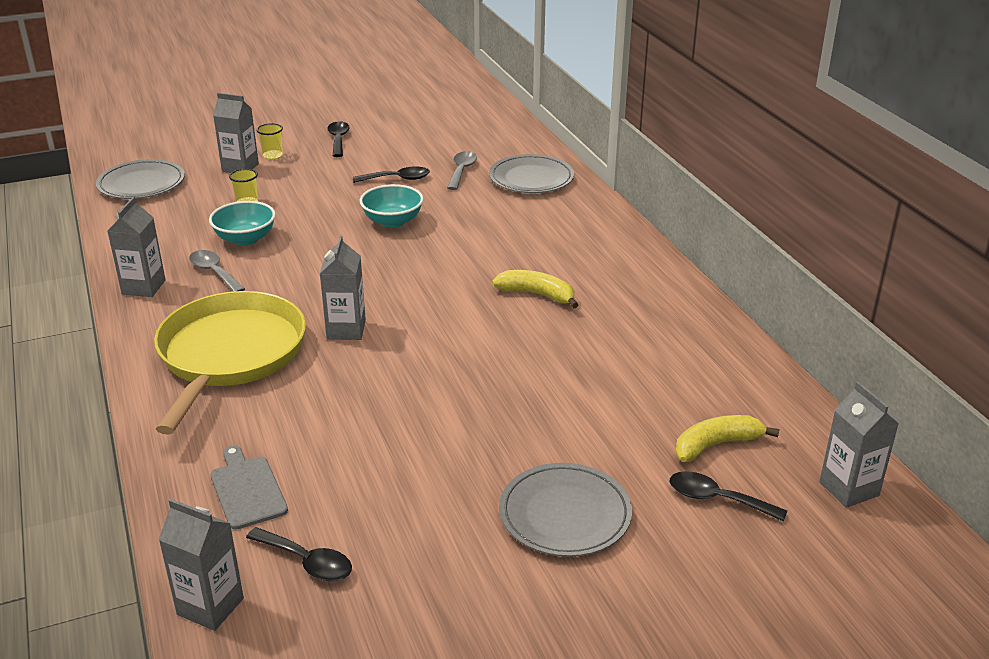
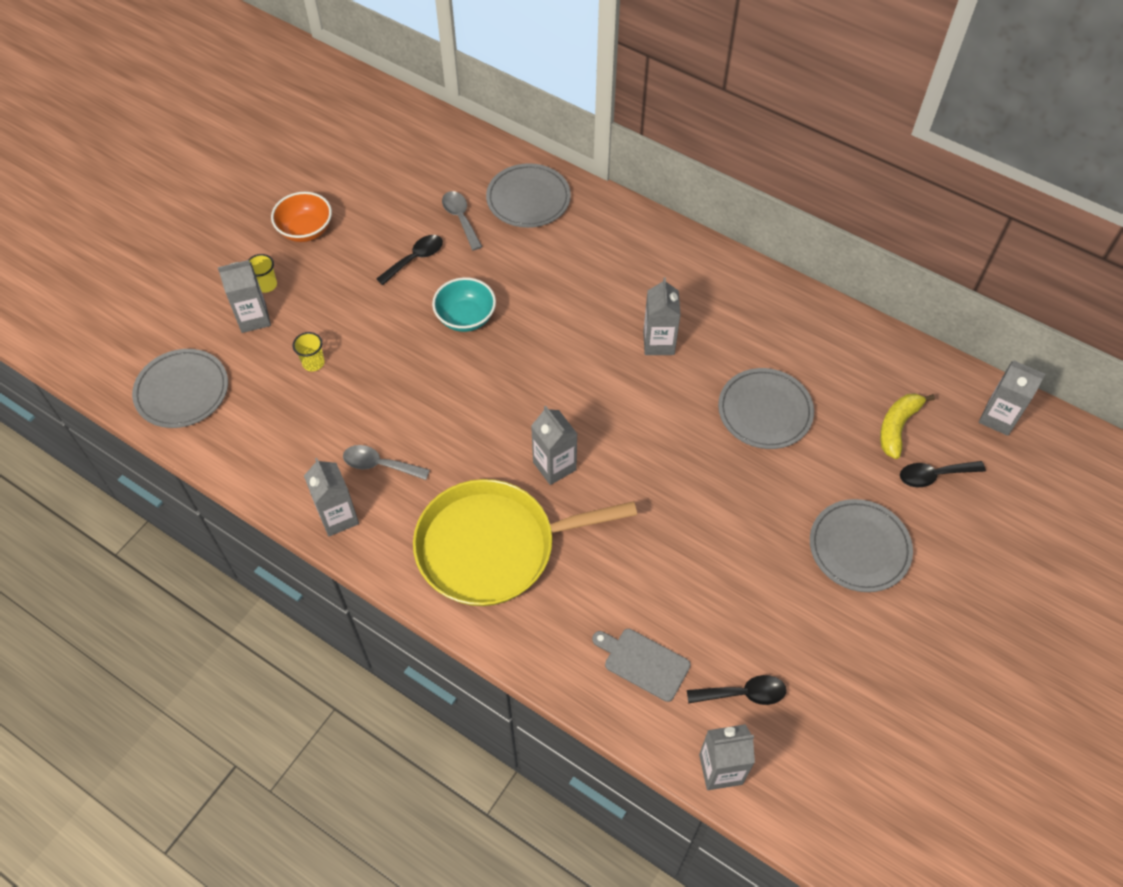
camera: 35 degrees left, 25 degrees up
(230, 355) = (493, 547): yellow pan -> yellow pan turned 75 degrees counterclockwise
(245, 239) = (362, 409): turquoise bowl -> none
(338, 139) = (306, 230): black spoon -> orange bowl
(537, 295) = (658, 343): yellow banana -> grey carton
(585, 376) = (765, 411): none -> grey plate

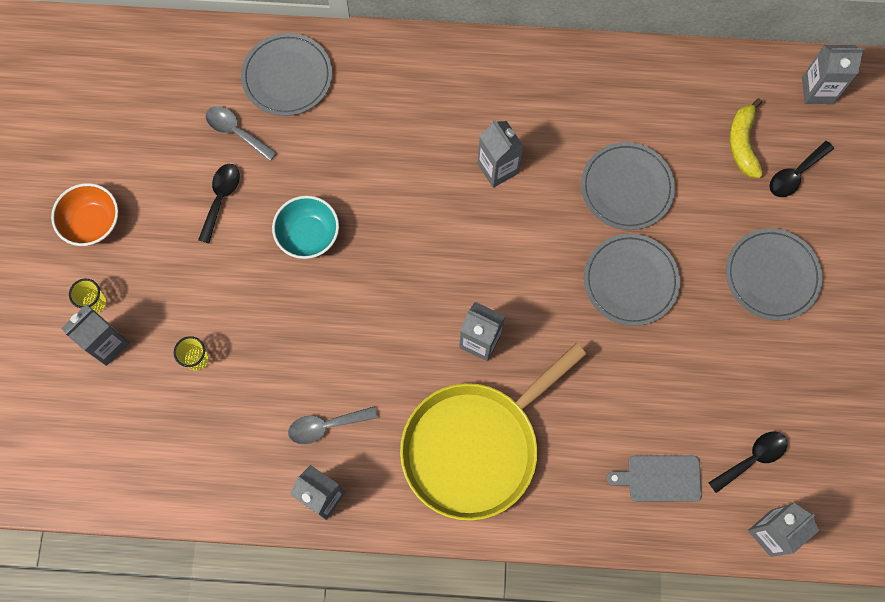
camera: 30 degrees left, 15 degrees up
(182, 391) = (91, 456): grey plate -> grey plate (630, 281)

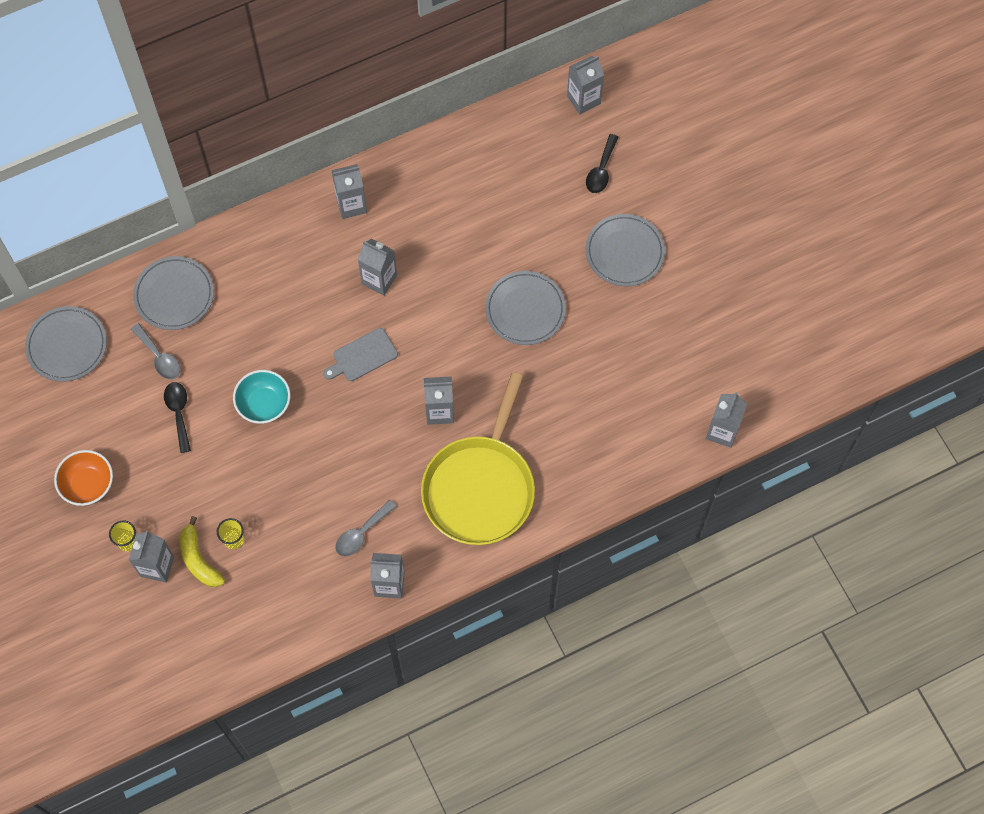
camera: 30 degrees left, 5 degrees down
(236, 132) = (159, 357): grey spoon -> grey spoon turned 135 degrees counterclockwise
(514, 77) = (351, 205): none -> grey carton
(626, 188) = (484, 244): grey plate -> grey plate (67, 345)
(660, 478) = (625, 437): grey cutting board -> grey cutting board (362, 356)
(742, 143) = (550, 167): yellow banana -> yellow banana (198, 559)
(752, 458) = (682, 388): black spoon -> none

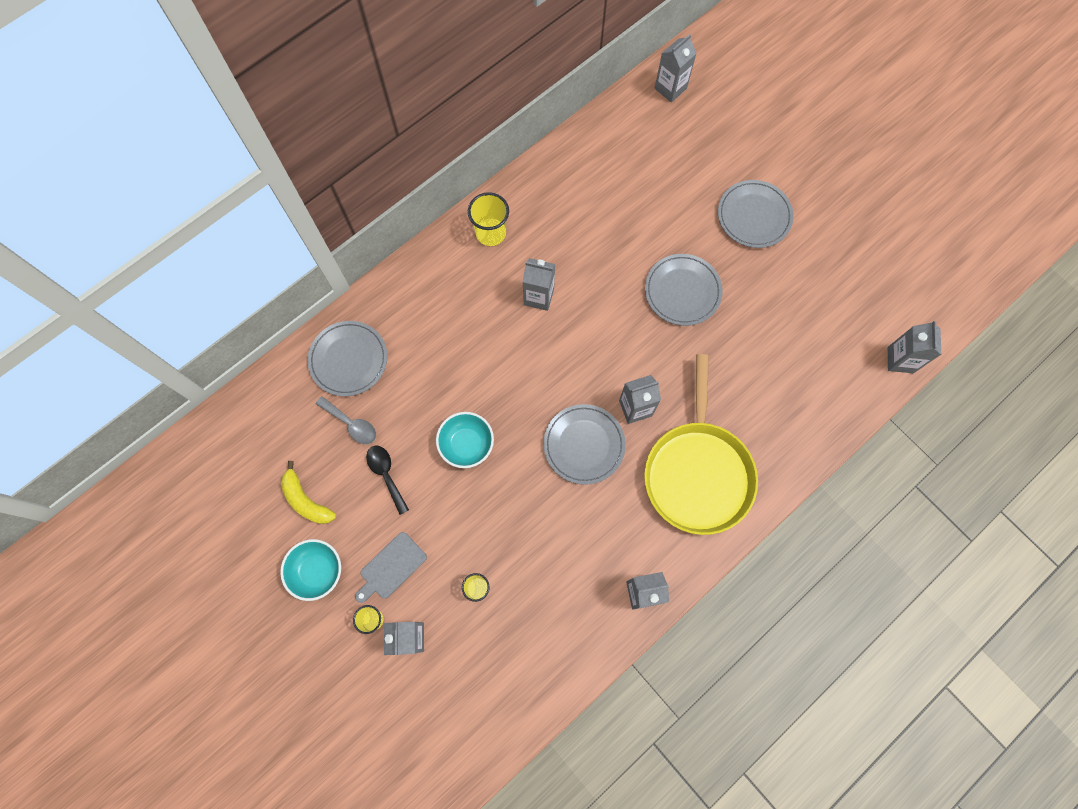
camera: 15 degrees left, 5 degrees up
(67, 345) = (257, 436): grey plate -> grey plate (584, 445)
(88, 484) = (317, 571): orange bowl -> turquoise bowl
(198, 559) = (449, 619): yellow banana -> yellow banana (306, 500)
(351, 205) = (491, 233): grey carton -> yellow cup
(361, 533) = (599, 548): grey spoon -> none
(362, 356) = (546, 373): grey cutting board -> grey cutting board (391, 567)
(601, 170) = (707, 147): black spoon -> none

